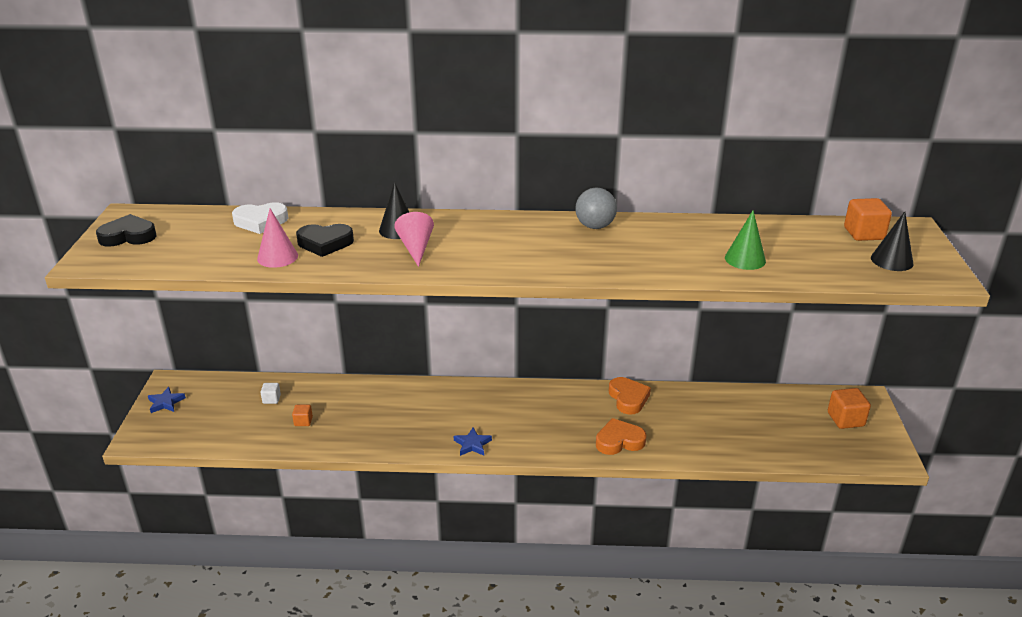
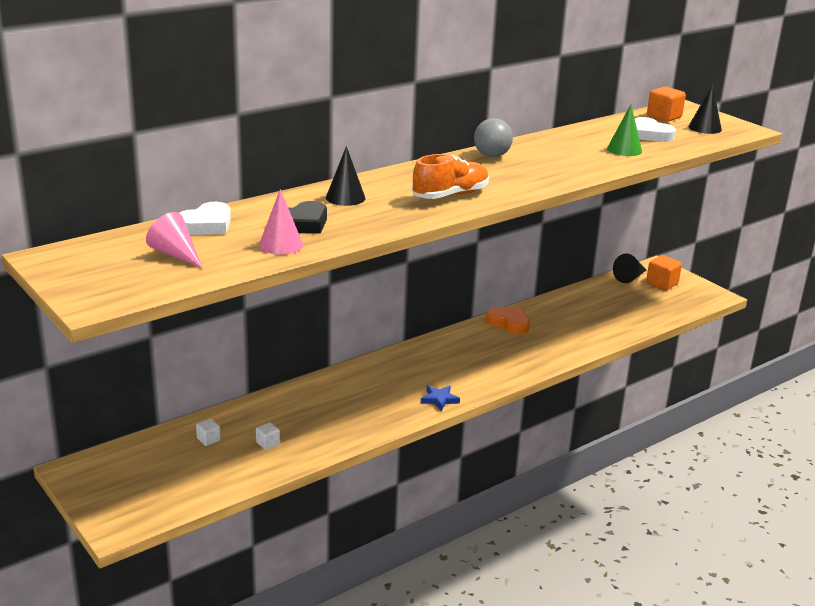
camera: 40 degrees left, 5 degrees down
(128, 236) = (91, 272): black heart -> none
(166, 402) = (97, 487): blue star -> none
(303, 421) = (268, 443): orange cube -> white cube
(416, 248) = (386, 205): pink cone -> pink cone (175, 254)
(485, 255) = (450, 195): none -> orange shoe
(619, 441) = (542, 353): orange heart -> none
(808, 250) = (650, 135): none -> white heart
(817, 399) = (630, 277): none -> black cone

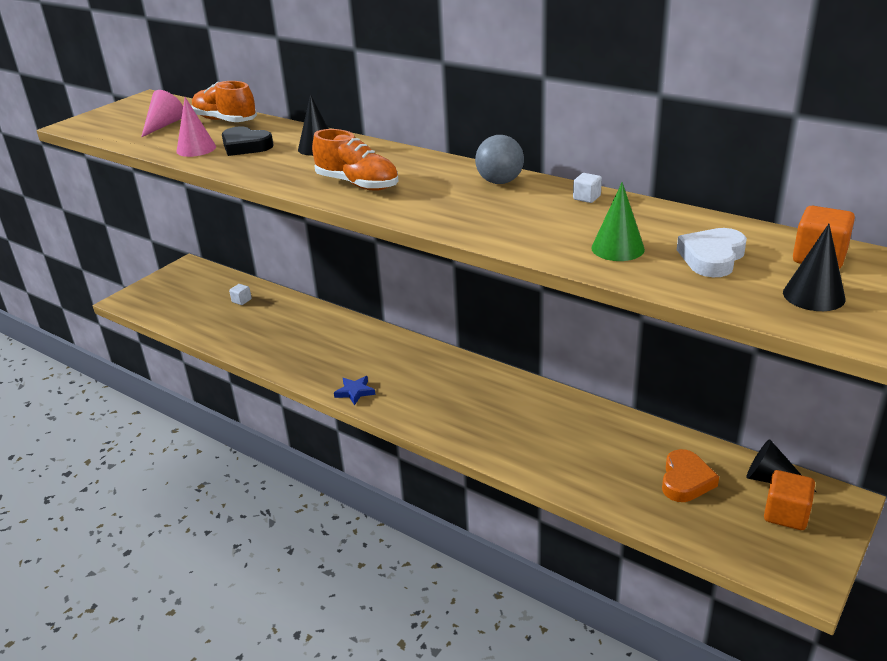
camera: 75 degrees right, 5 degrees up
(206, 225) = (225, 121): white heart -> orange shoe
(268, 443) = (245, 326): white cube -> white cube (586, 198)
(509, 323) = (546, 402): orange heart -> orange heart (685, 480)

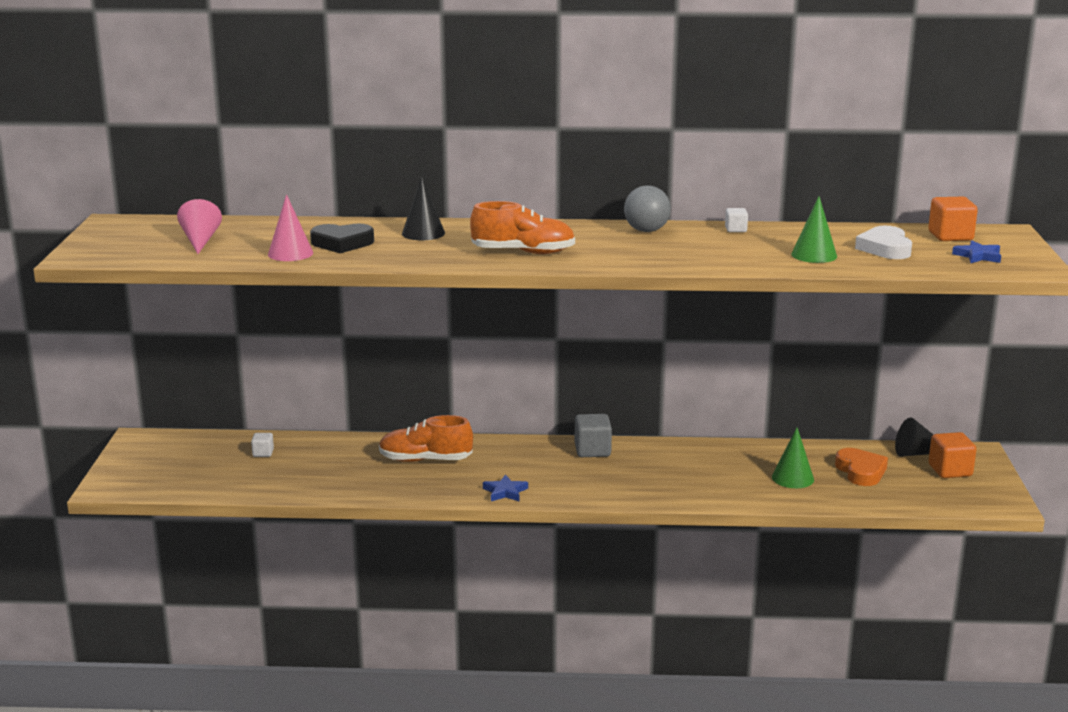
camera: 35 degrees left, 10 degrees down
(225, 121) = (266, 227): orange shoe -> orange shoe (425, 460)
(467, 373) = (592, 450): none -> grey cube
(608, 464) = (792, 478): none -> green cone
(813, 295) = (978, 256): black cone -> blue star

